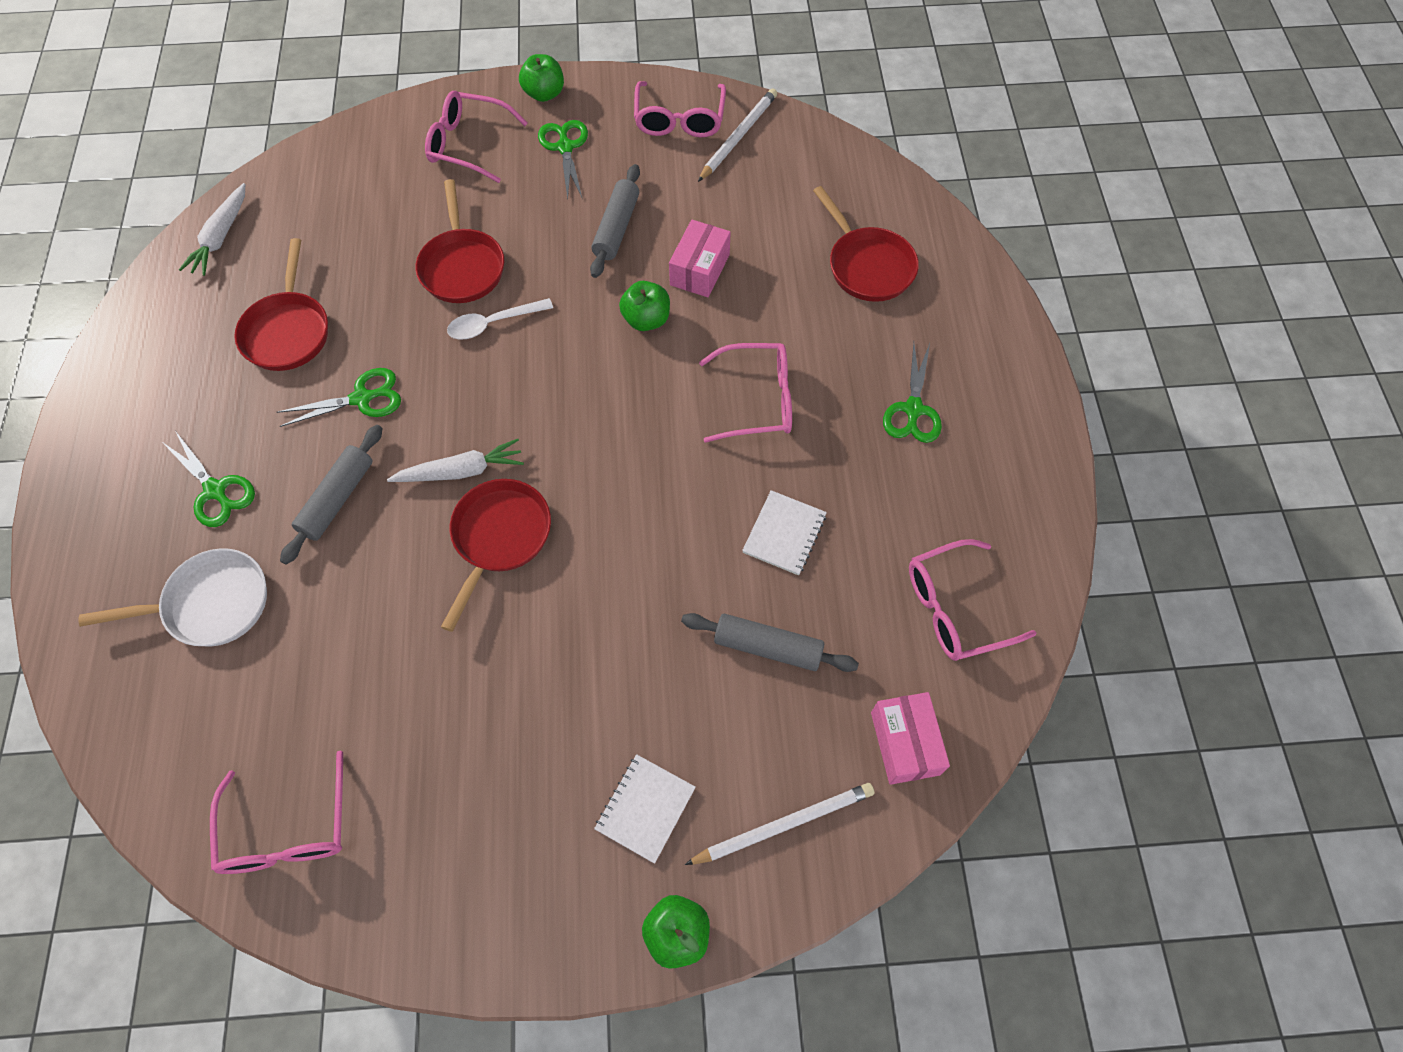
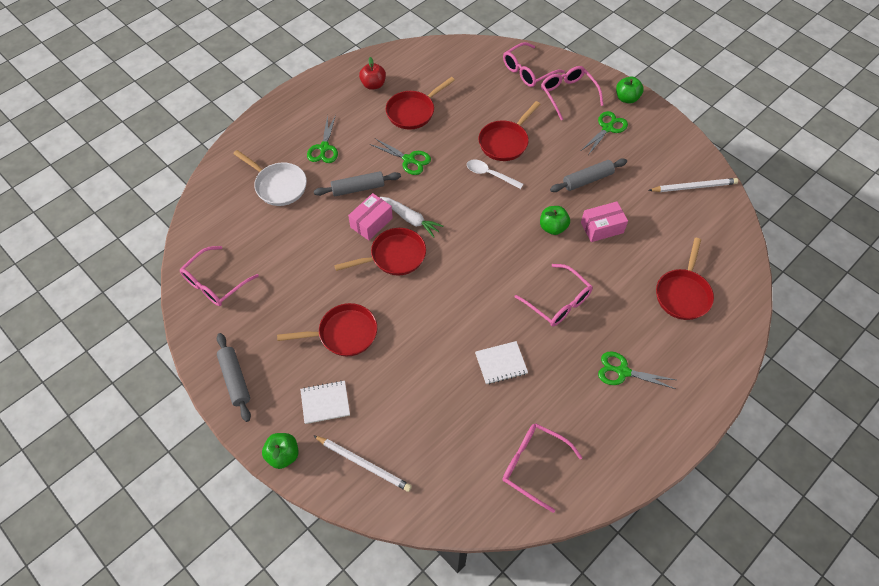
camera: 50 degrees right, 5 degrees down
(181, 343) = (373, 85): none -> red apple
(221, 237) = (431, 56): white carrot -> none
(558, 699) = (344, 334): none -> red pan
(679, 120) = (675, 157): pink glasses -> pink glasses (527, 71)
(768, 647) = (439, 397): grey rolling pin -> grey rolling pin (235, 379)
(905, 743) = (445, 489): pink box -> pink box (371, 222)
(913, 409) = (623, 371): green scissors -> green scissors turned 45 degrees clockwise

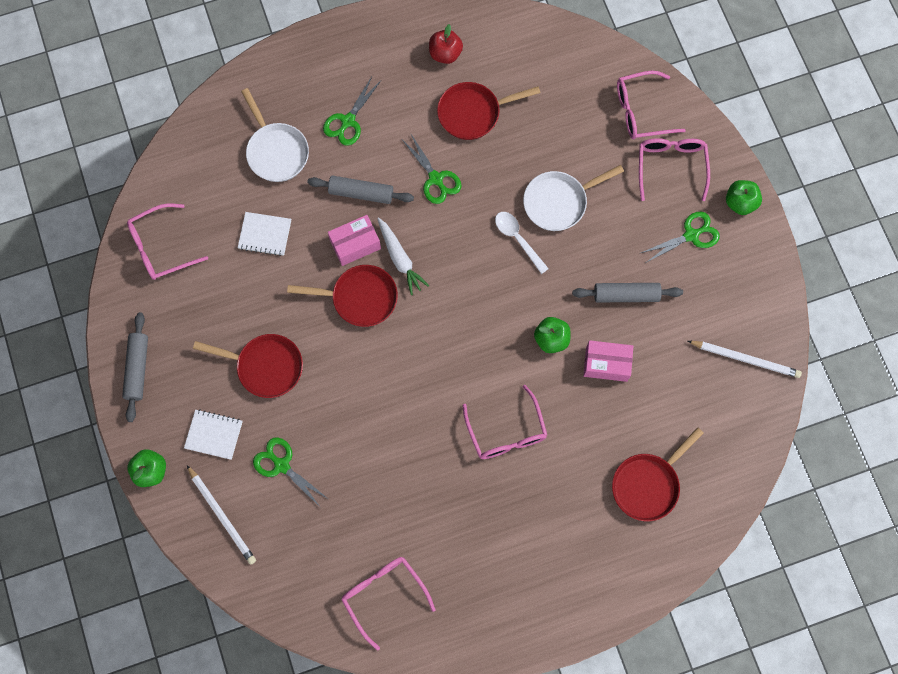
camera: 25 degrees right, 15 degrees up
(501, 363) = (408, 474): white notebook -> white notebook (265, 234)
(505, 142) = (559, 202): red pan -> white pan
(623, 371) = (529, 541): green scissors -> green scissors (282, 465)

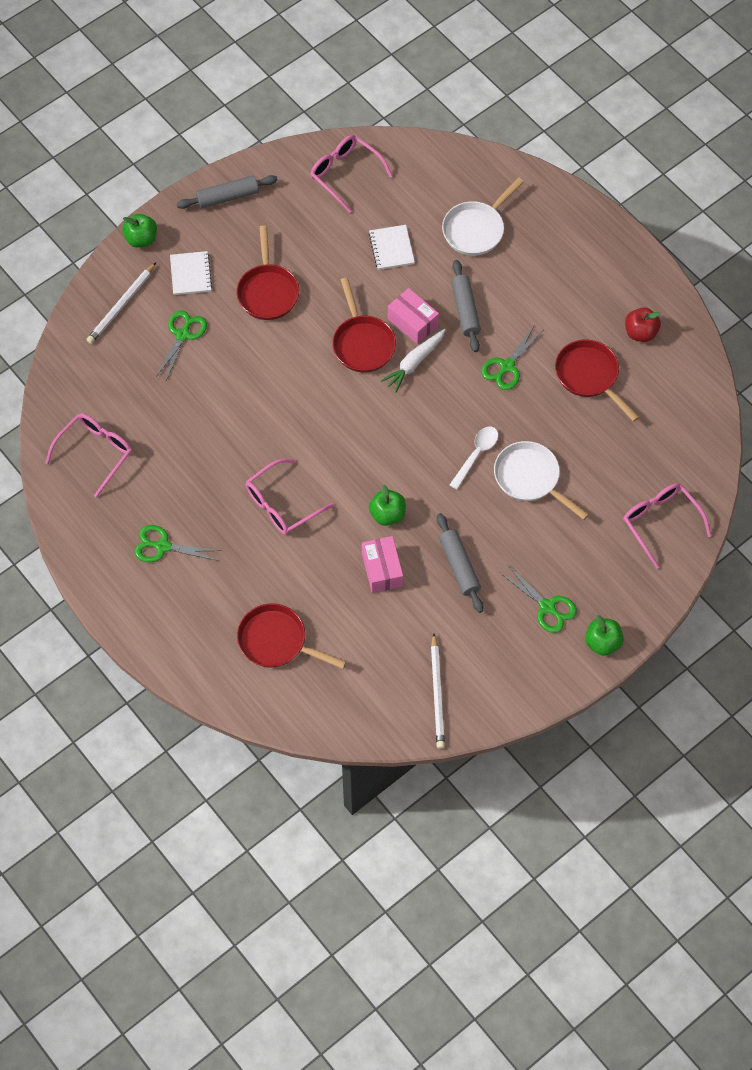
camera: 70 degrees right, 10 degrees down
(348, 121) = (532, 276): green scissors -> green scissors (163, 546)
(671, 166) = (613, 567): pink glasses -> none

